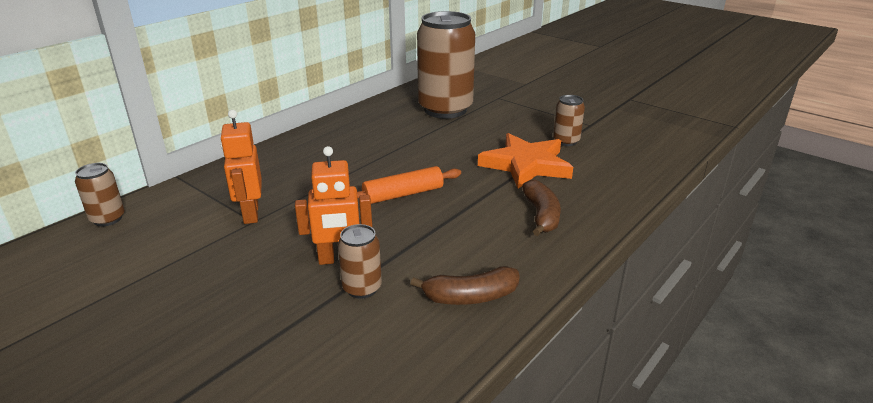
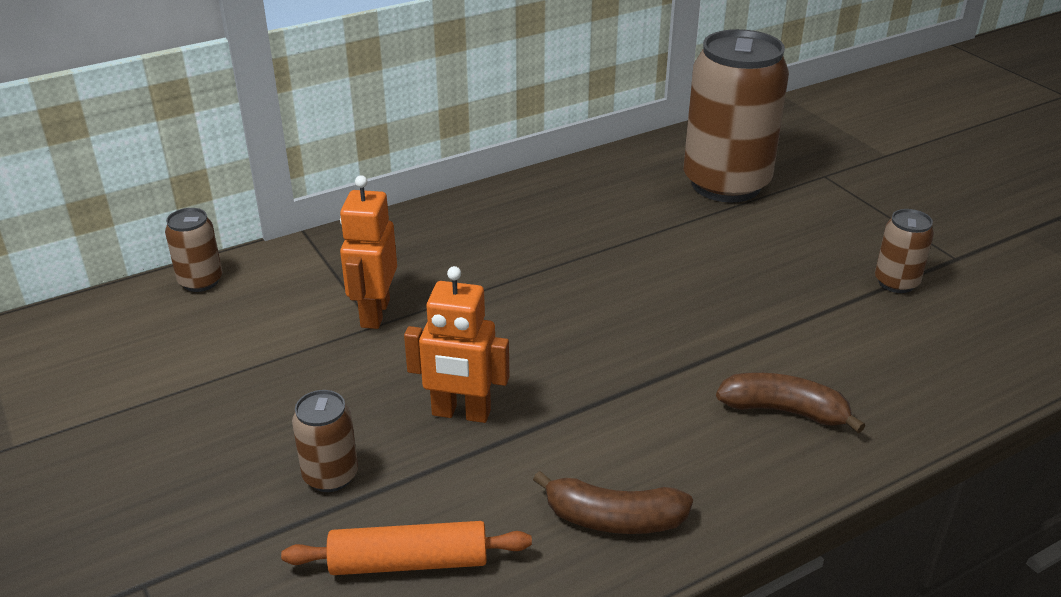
camera: 20 degrees right, 5 degrees up
(362, 288) = (473, 466): brown can -> brown can (330, 476)
(403, 194) = (593, 327): orange rolling pin -> orange rolling pin (409, 562)
(526, 165) = (806, 314): orange star -> none
(541, 215) = (784, 411): brown banana -> brown banana turned 90 degrees counterclockwise

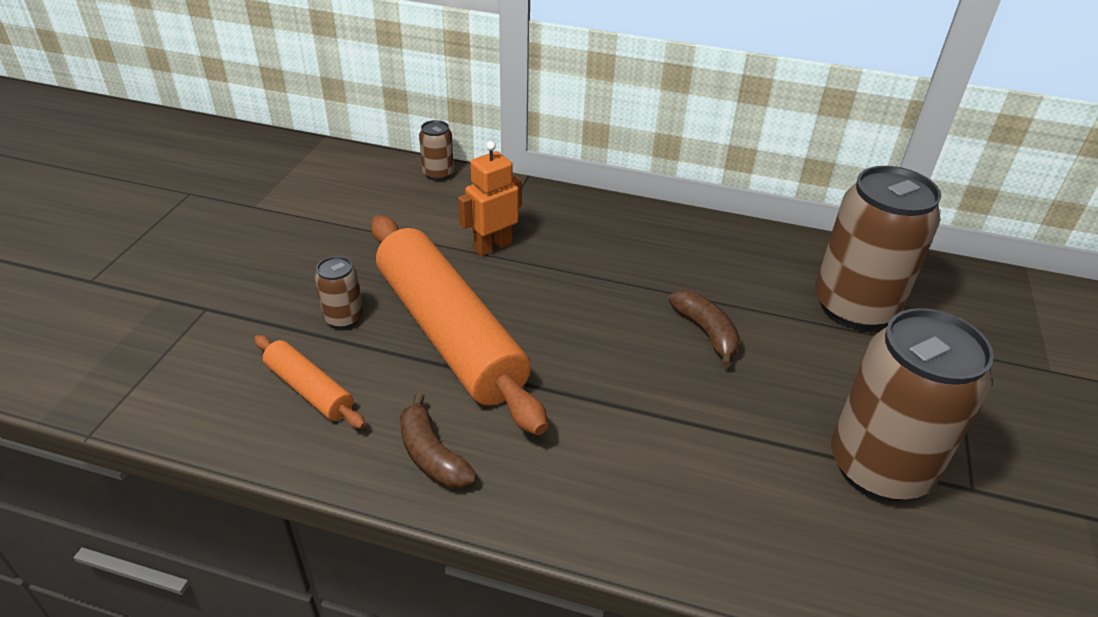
camera: 45 degrees right, 5 degrees up
(461, 413) = (449, 333): orange robot -> orange rolling pin
(784, 411) = (635, 482): brown banana -> brown banana (706, 333)
(896, 282) = (879, 467): brown can -> brown can, size x2.25

